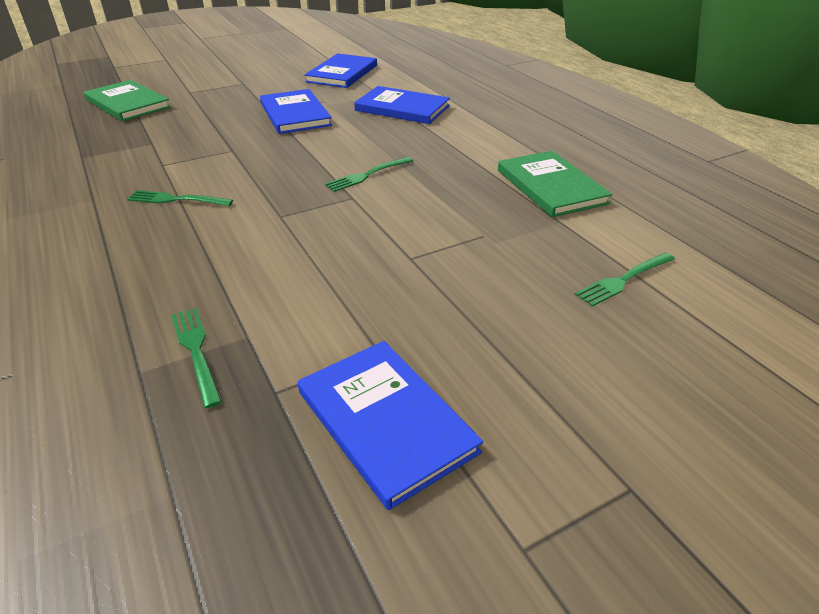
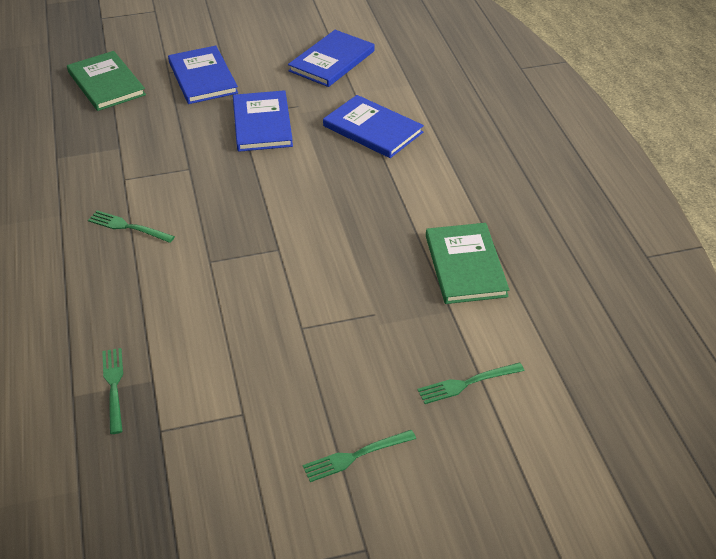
camera: 15 degrees right, 5 degrees up
(367, 175) = (302, 222): green fork -> green fork (355, 456)
(385, 421) = (226, 468): blue book -> blue book (202, 77)

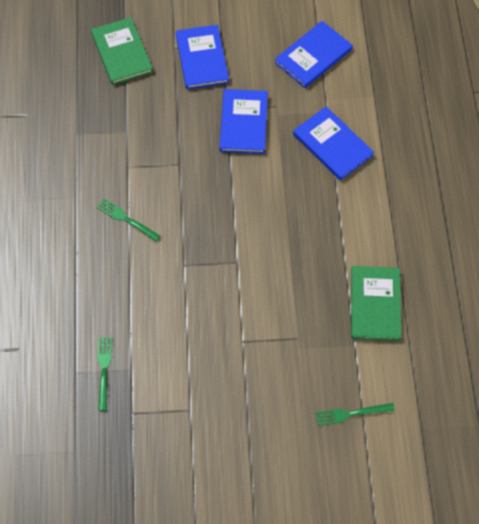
camera: 10 degrees right, 20 degrees up
(355, 456) = (261, 460): green fork -> none

